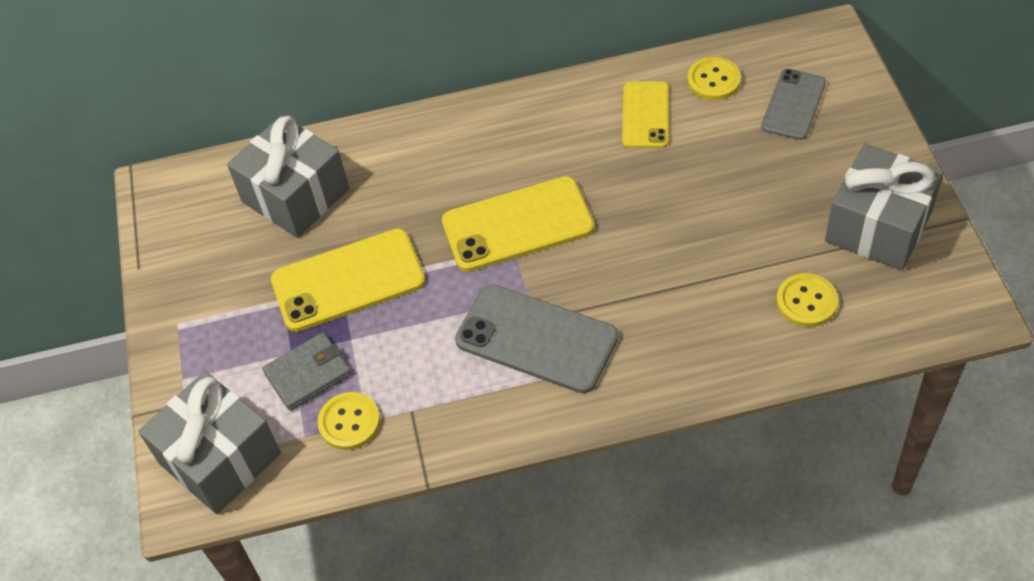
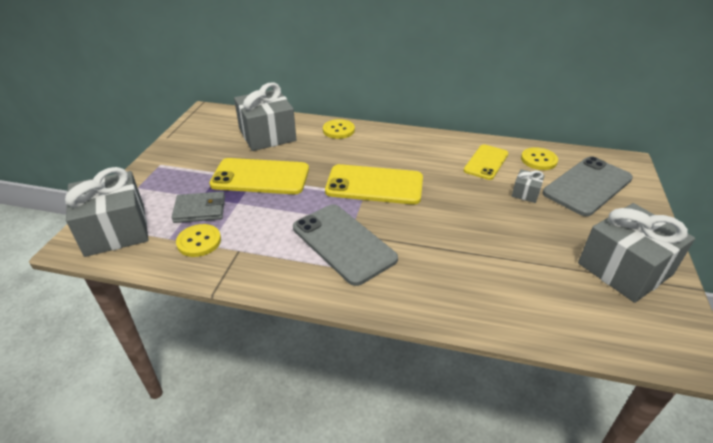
camera: 20 degrees right, 15 degrees down
(721, 152) = (525, 193): none -> grey gift
(793, 104) = (587, 186): grey phone -> grey phone, size x1.58
(806, 301) = (546, 293): yellow button -> yellow button (338, 130)

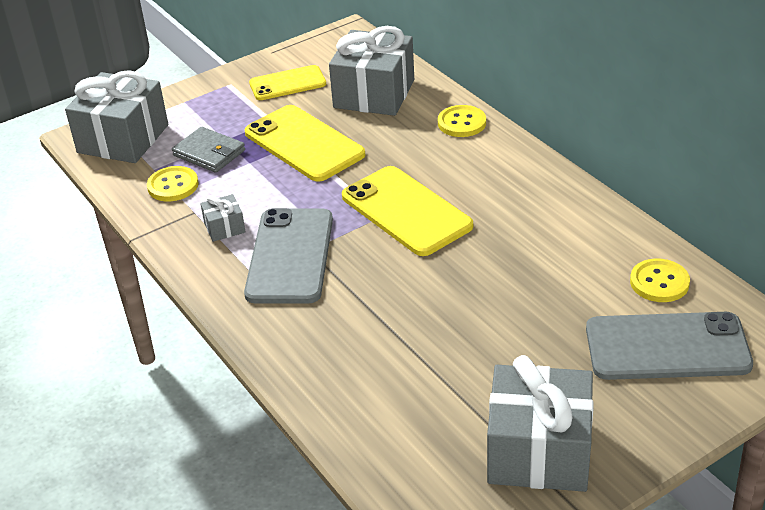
camera: 45 degrees right, 0 degrees up
(486, 162) = (581, 250): yellow phone -> yellow phone (287, 83)
(525, 193) = (568, 311): grey gift -> grey gift (224, 227)

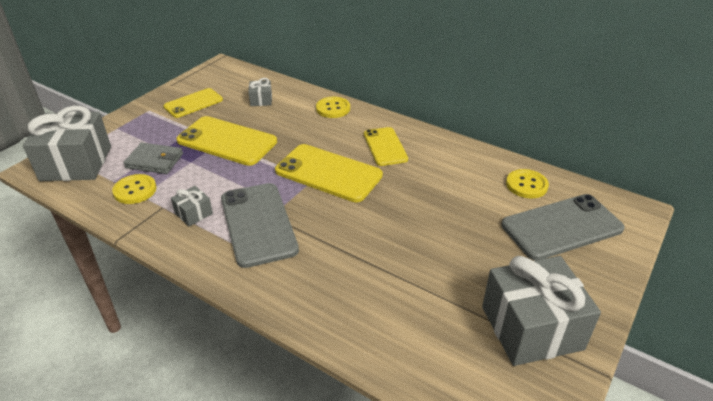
camera: 25 degrees left, 0 degrees up
(374, 94) = (261, 100): grey gift -> grey gift, size x0.44
(500, 190) = (385, 146): none -> yellow phone

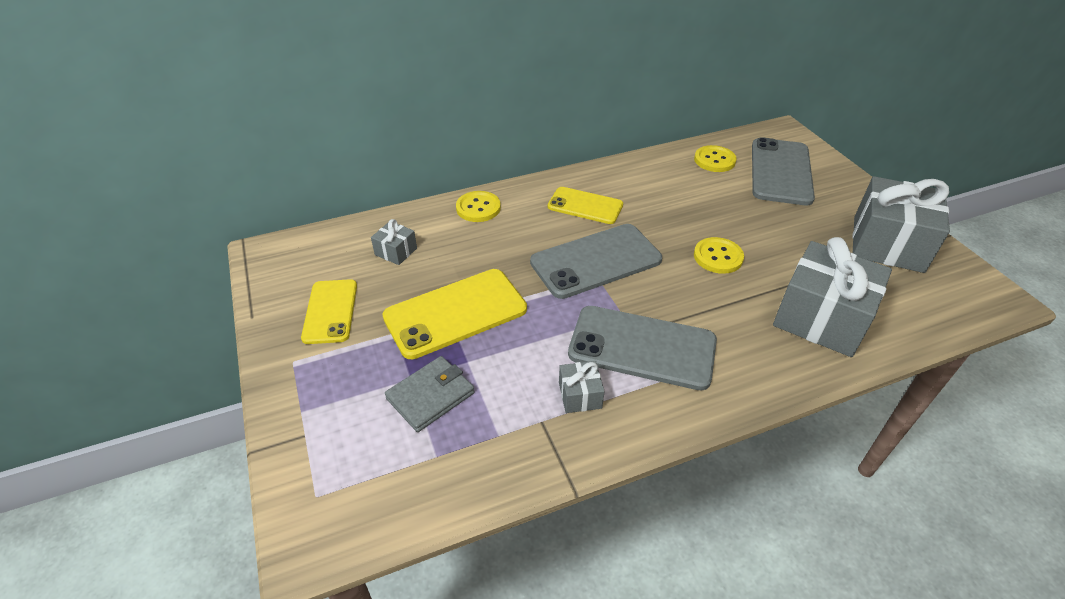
camera: 55 degrees left, 5 degrees up
(76, 163) = (347, 488): grey gift -> grey gift (821, 318)
(135, 190) = (481, 438): yellow button -> yellow button (718, 257)
(328, 173) = (596, 261): yellow phone -> grey phone

